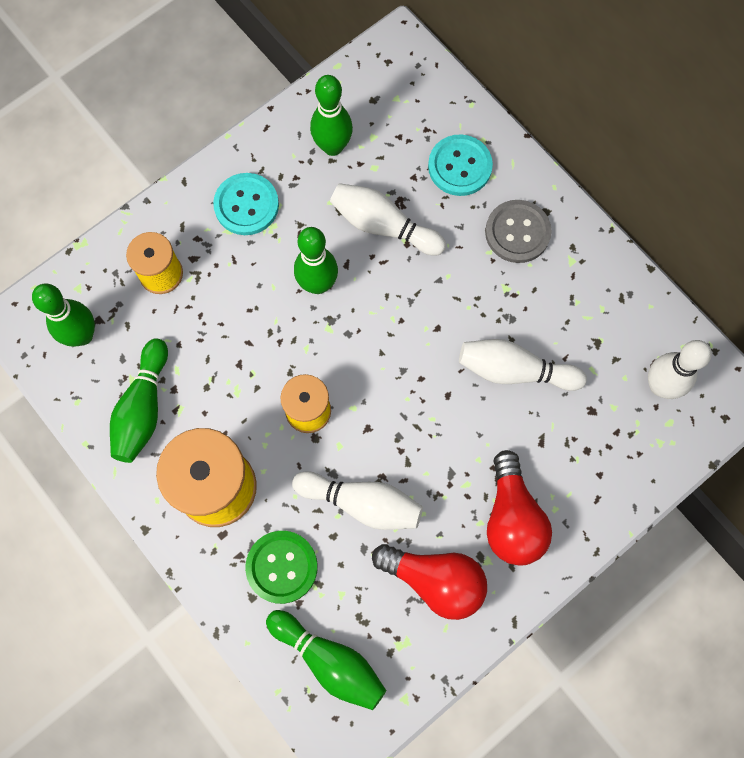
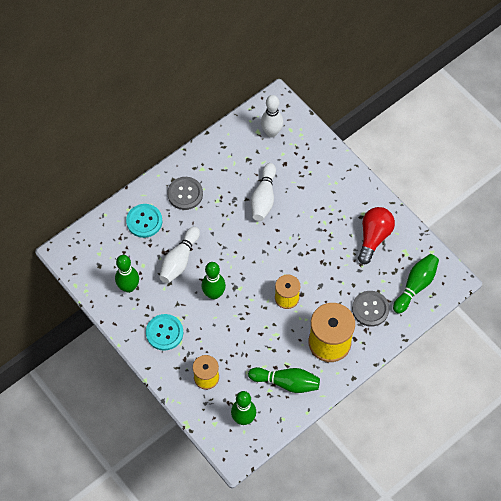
camera: 90 degrees left, 10 degrees down
(282, 567) = (370, 309): green button -> grey button
(362, 503) = (336, 271): white bowling pin -> none
(512, 518) = (341, 202): red light bulb -> none

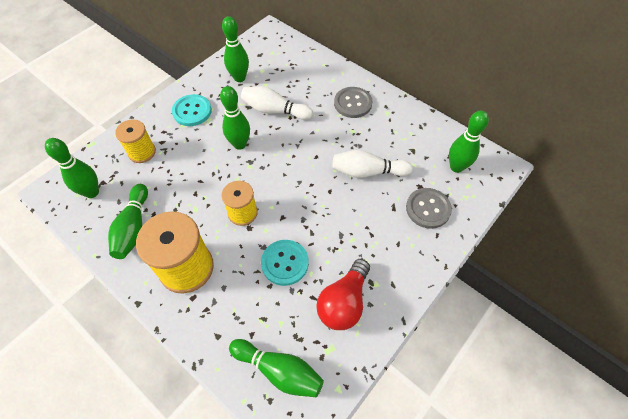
camera: 80 degrees right, 5 degrees down
(144, 221) = (313, 78): turquoise button -> turquoise button (285, 263)
(271, 132) = (456, 167): white bowling pin -> green bowling pin
(370, 309) = (236, 312): grey button -> grey button (428, 209)
(374, 237) = (344, 302): red light bulb -> red light bulb turned 105 degrees clockwise

